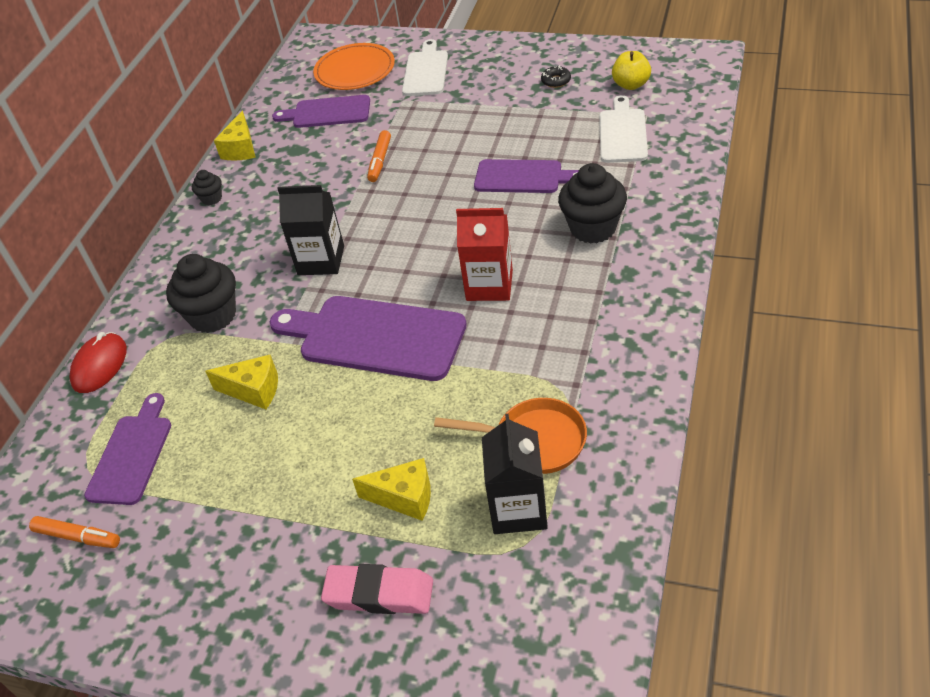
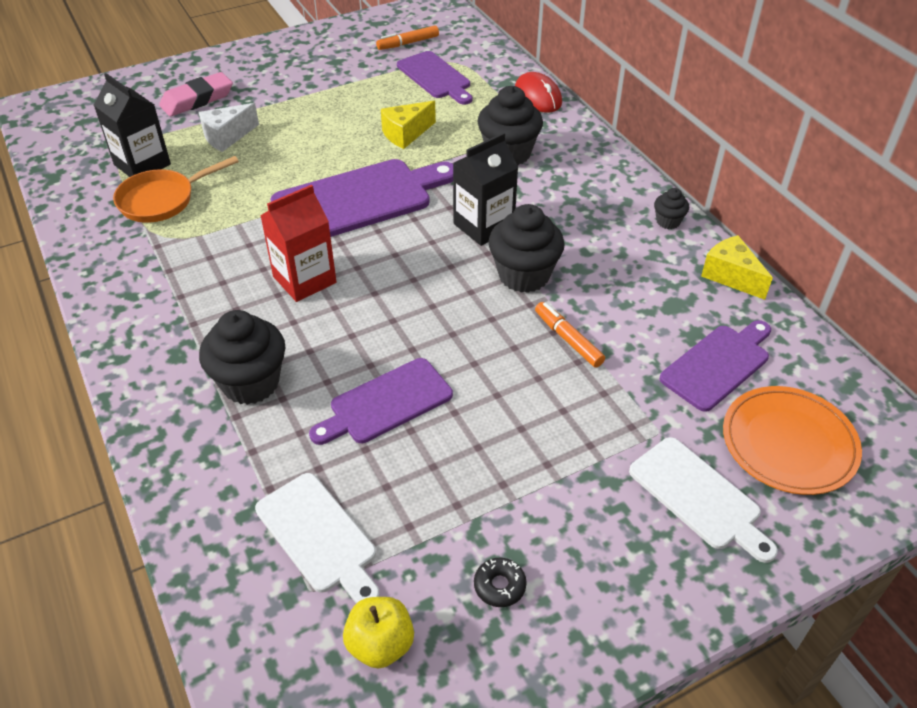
camera: 130 degrees right, 0 degrees up
(348, 210) = (524, 275): none -> black cupcake
(404, 498) = (227, 137): yellow cheese -> white cheese

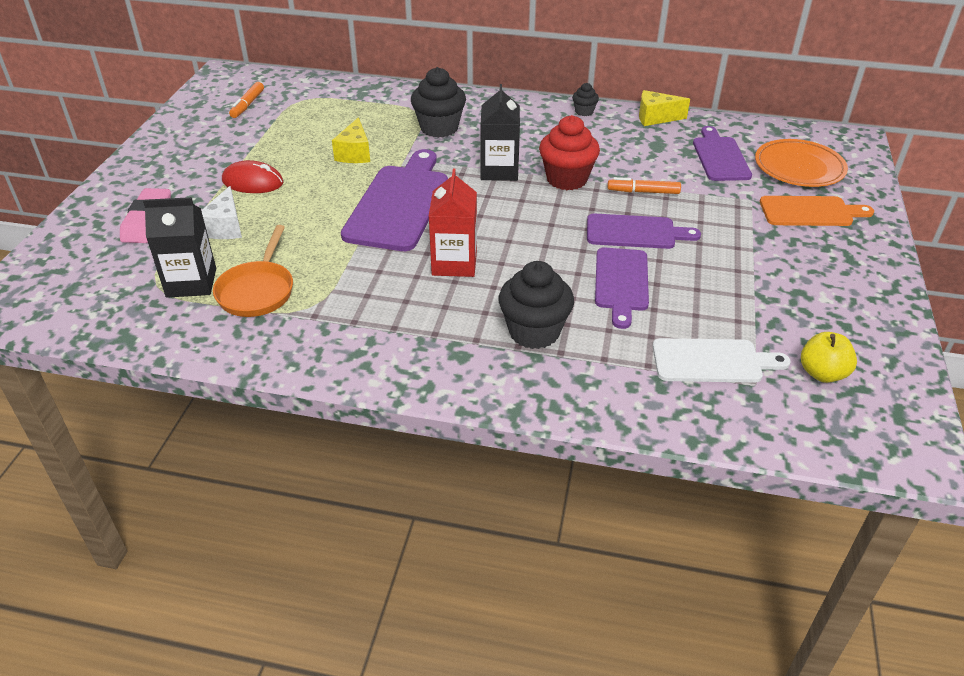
camera: 50 degrees left, 5 degrees down
(435, 77) = (309, 113): purple cutting board -> purple cutting board (635, 232)
(499, 586) = (815, 308): black donut -> none
(524, 275) = (567, 179): black cupcake -> red cupcake
(538, 96) = (397, 91): red mouse -> red mouse (253, 182)
(698, 496) = (810, 212): white cutting board -> orange cutting board

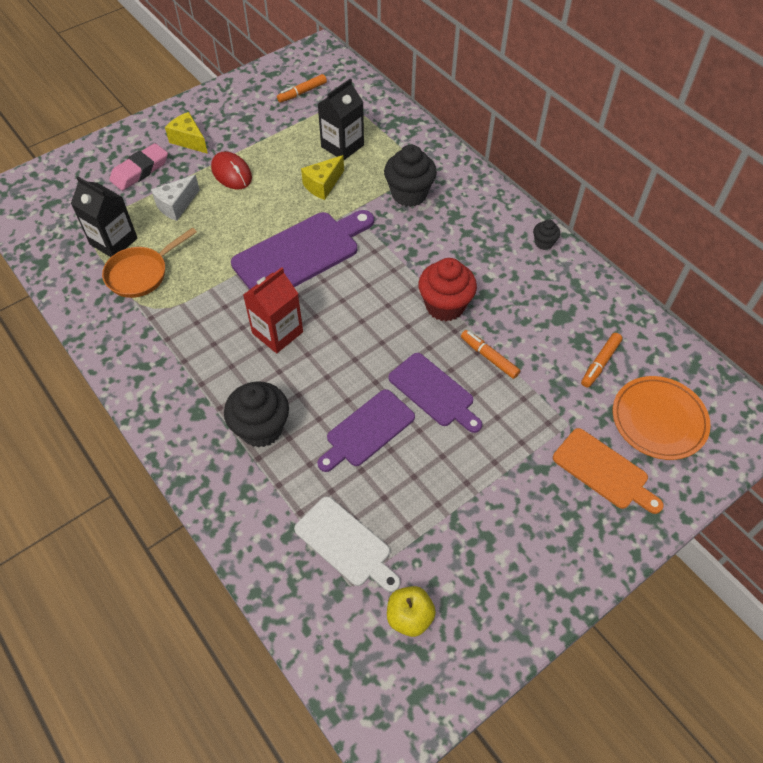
camera: 40 degrees right, 15 degrees up
(499, 170) = (404, 265): black carton -> black carton (342, 146)
(655, 118) = (598, 286): yellow cheese -> yellow cheese (189, 140)
(720, 157) = (600, 363): purple cutting board -> orange marker

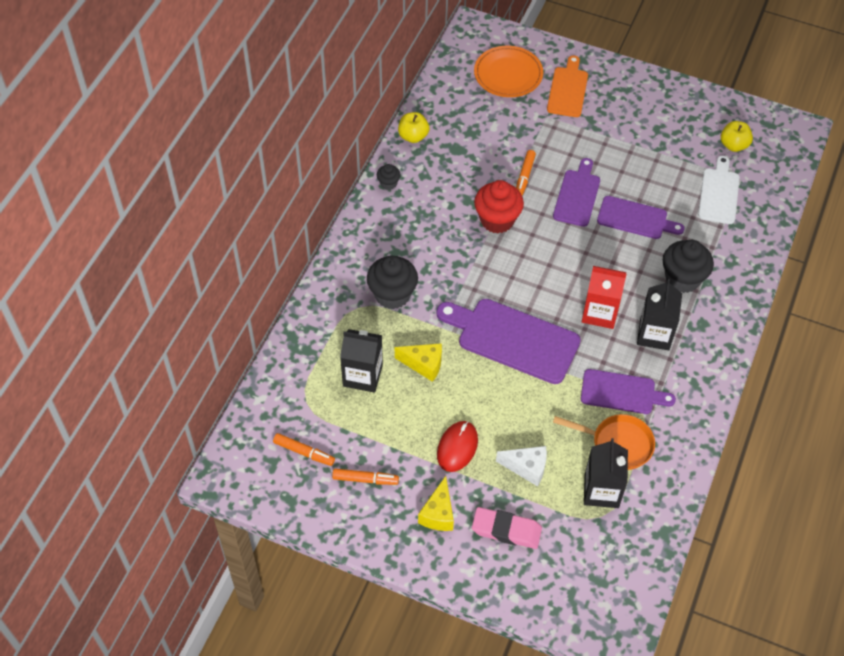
camera: 120 degrees left, 0 degrees up
(184, 303) = (621, 392): none -> purple cutting board
(219, 364) = (654, 334): none -> black carton
(599, 288) = (413, 136): none -> yellow apple
(600, 363) = (484, 115): orange marker -> orange marker (365, 479)

